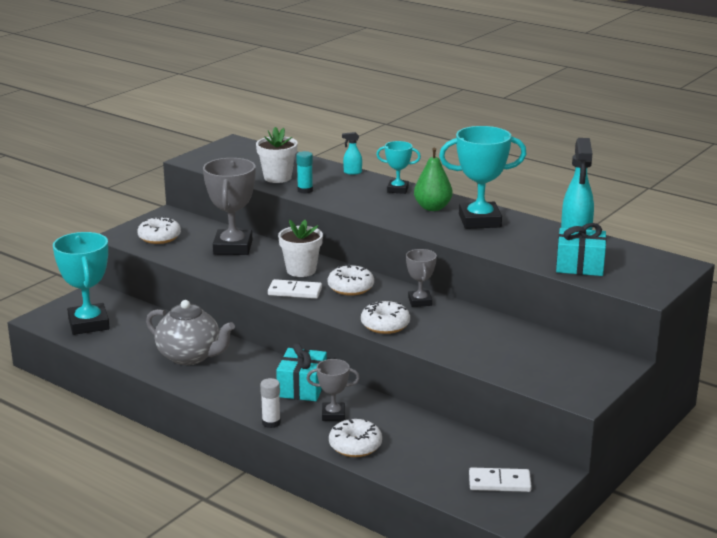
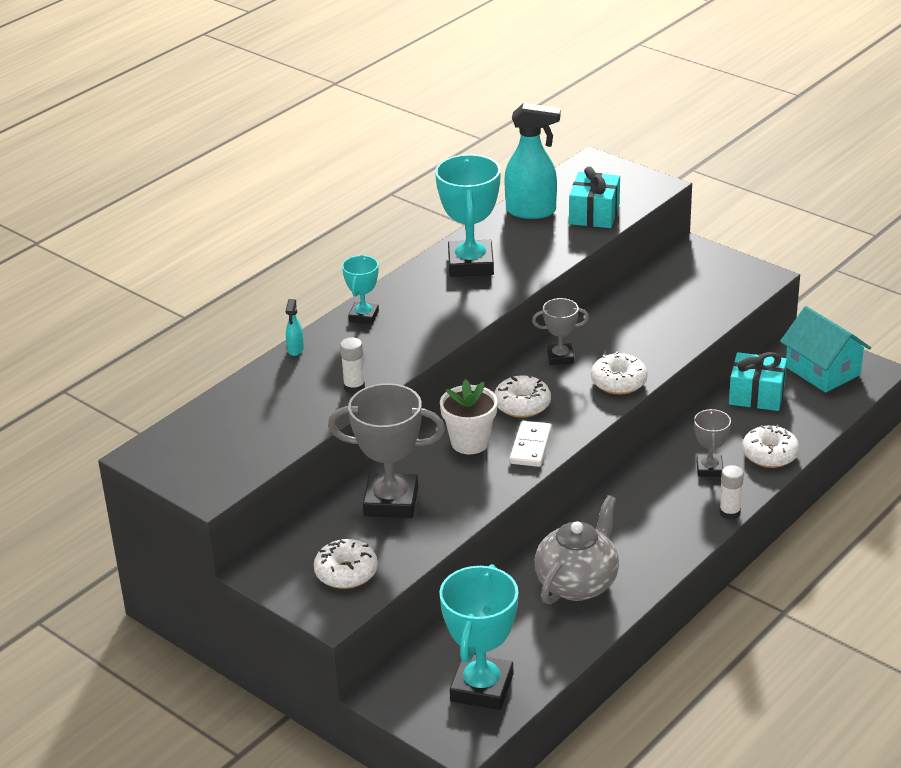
camera: 85 degrees left, 10 degrees up
(88, 324) = (482, 688): turquoise trophy -> turquoise trophy turned 60 degrees counterclockwise
(277, 177) = (302, 410): white flower pot -> none
(302, 387) = (652, 491): turquoise gift -> turquoise gift (756, 395)
(305, 190) = (354, 387): turquoise glue stick -> white glue stick
(432, 208) = (427, 293): green pear -> none
(499, 483) = (822, 371): white domino -> turquoise house

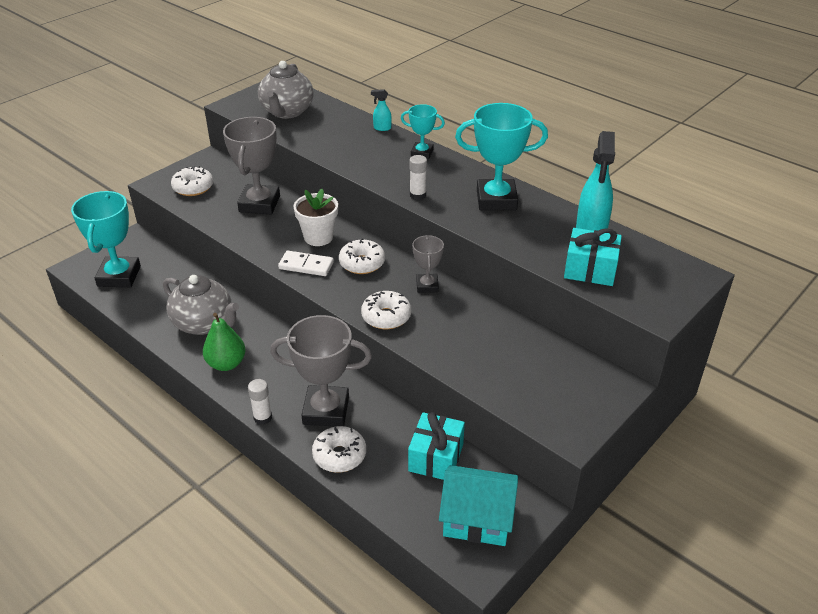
camera: 90 degrees right, 5 degrees up
(238, 435) = (287, 112): none -> grey teapot
(354, 387) = (330, 150): white glue stick -> white glue stick (417, 195)
(482, 688) = (119, 276): turquoise trophy -> turquoise trophy turned 75 degrees clockwise
(649, 553) = (226, 364): none -> green pear
(709, 469) = (326, 410): grey trophy -> grey trophy, size x1.84
(822, 371) = (477, 518): turquoise house -> turquoise house turned 45 degrees clockwise

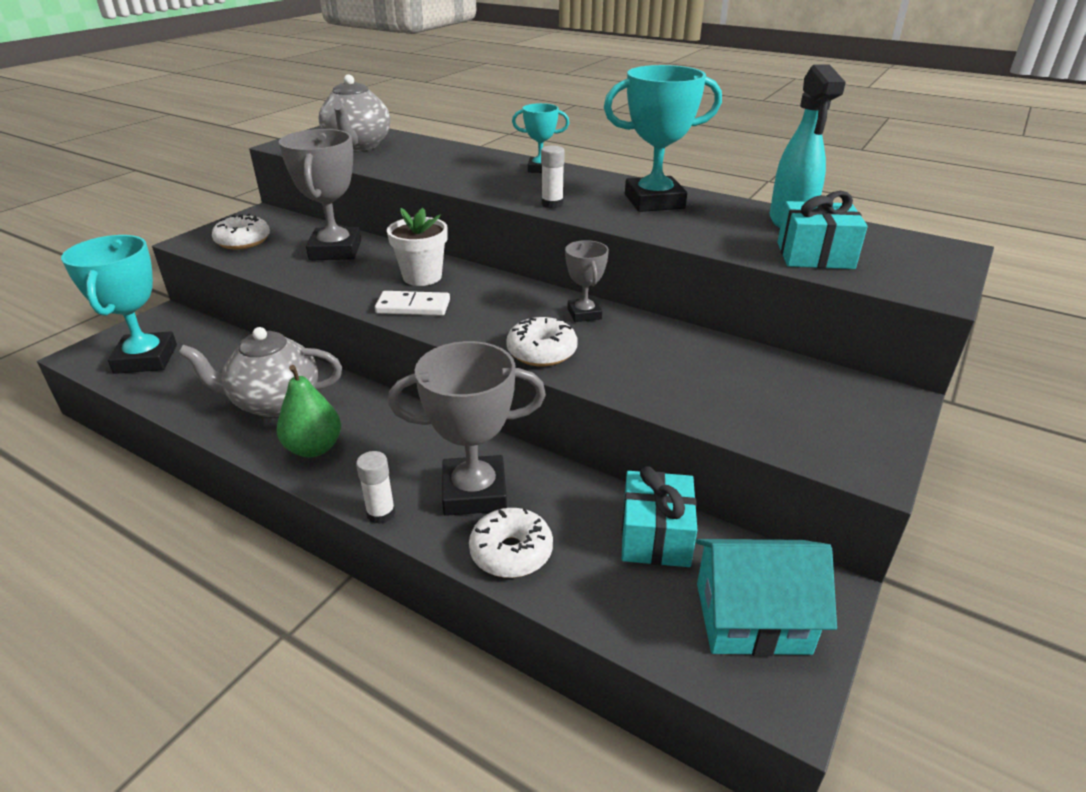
camera: 10 degrees left, 5 degrees down
(204, 324) = (274, 402): grey teapot -> grey teapot turned 150 degrees clockwise
(362, 263) = (489, 298): white donut -> none
(382, 128) = (482, 152): turquoise spray bottle -> none

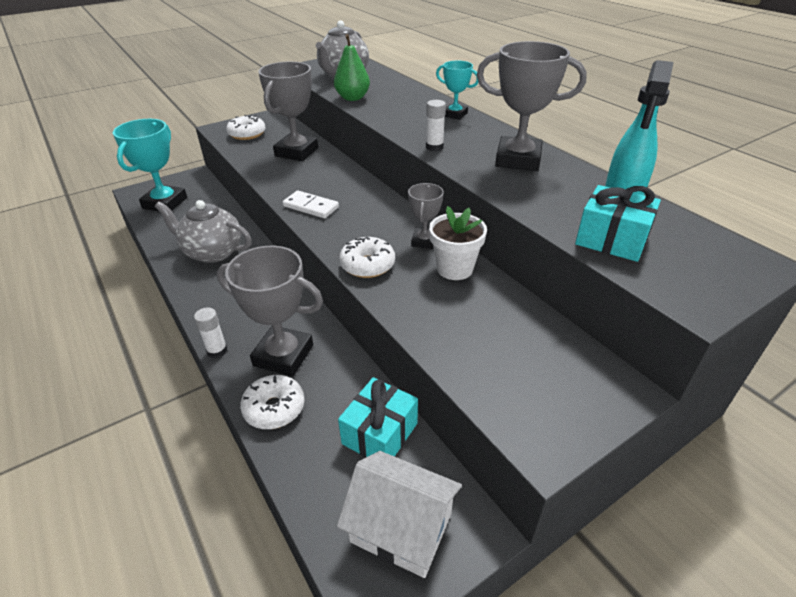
camera: 25 degrees right, 5 degrees up
(314, 448) = (212, 291): green pear -> green pear (352, 98)
(422, 277) = (335, 184): white flower pot -> white flower pot (454, 269)
(654, 201) = (518, 159): turquoise trophy -> grey trophy
(752, 617) = (401, 527): turquoise house -> white house

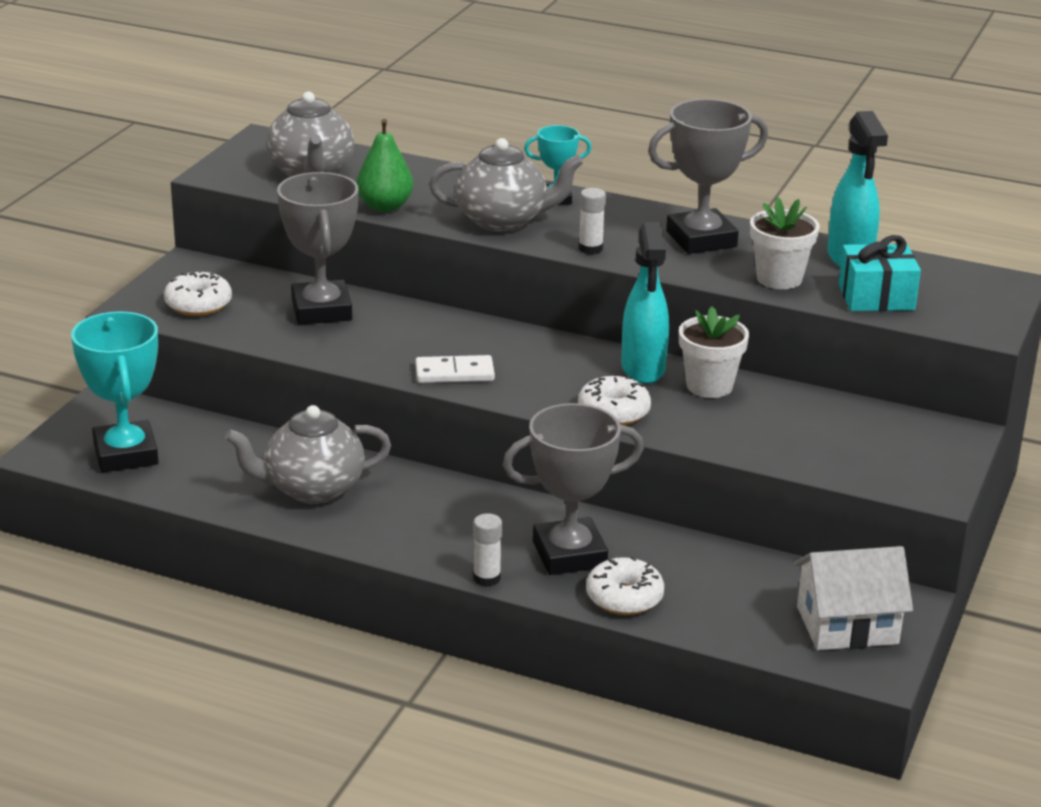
camera: 35 degrees left, 10 degrees down
(380, 433) = (752, 575): turquoise gift -> none
(405, 119) = (503, 221): none -> grey teapot
(424, 241) = (643, 369): grey trophy -> turquoise spray bottle
(543, 201) = (779, 278): none -> white flower pot

